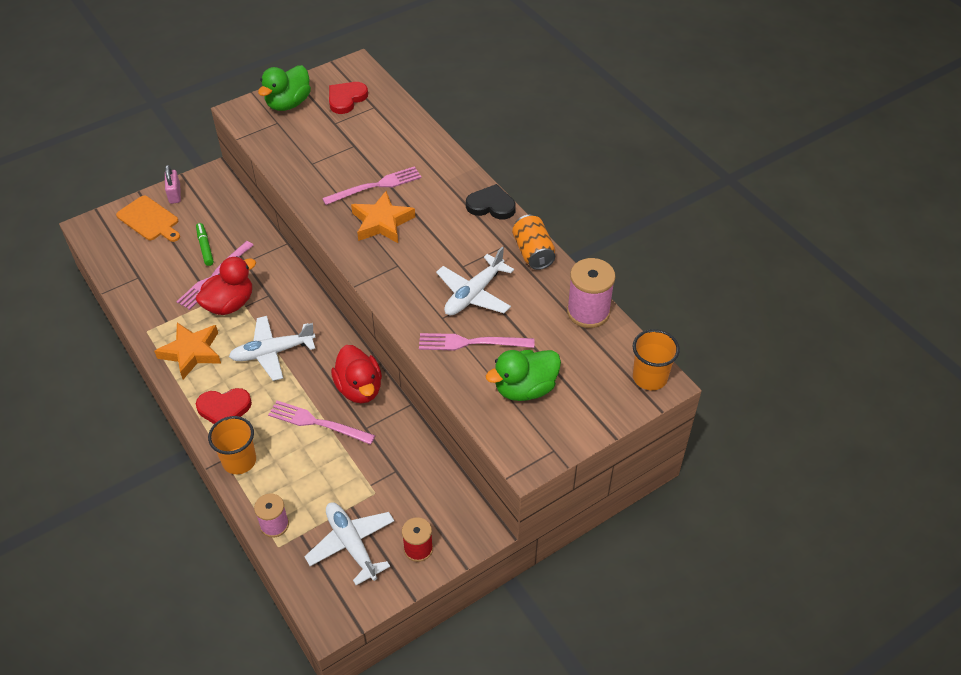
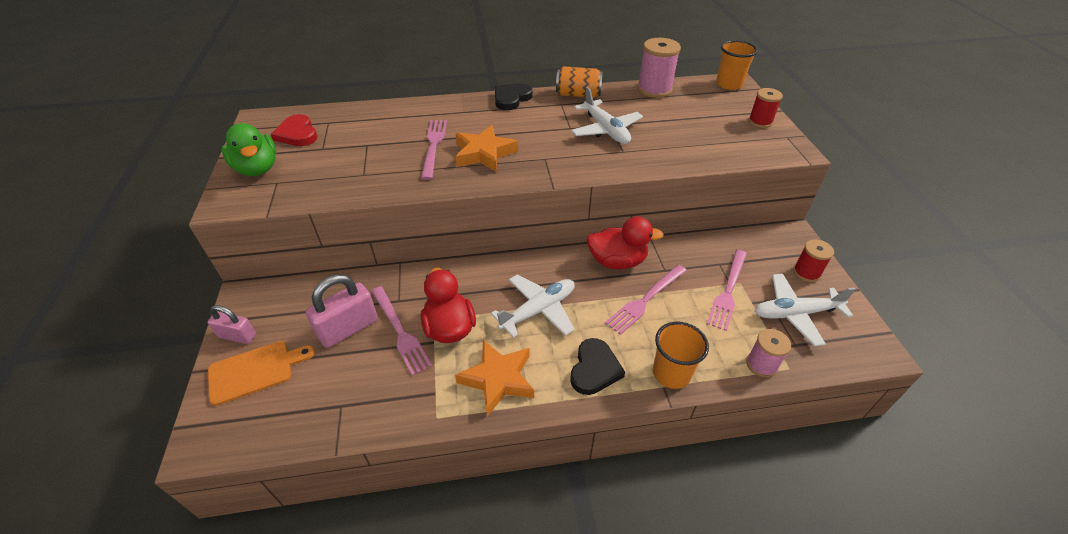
camera: 65 degrees left, 5 degrees down
(205, 247) = (348, 328): green marker -> pink padlock
(224, 408) = (594, 369): red heart -> black heart
(272, 352) = (539, 310): white plane -> white plane turned 135 degrees counterclockwise
(471, 343) = (659, 144): pink fork -> pink fork (728, 291)
(525, 388) = (720, 133): green duck -> none
(573, 421) = (760, 122): none -> red spool

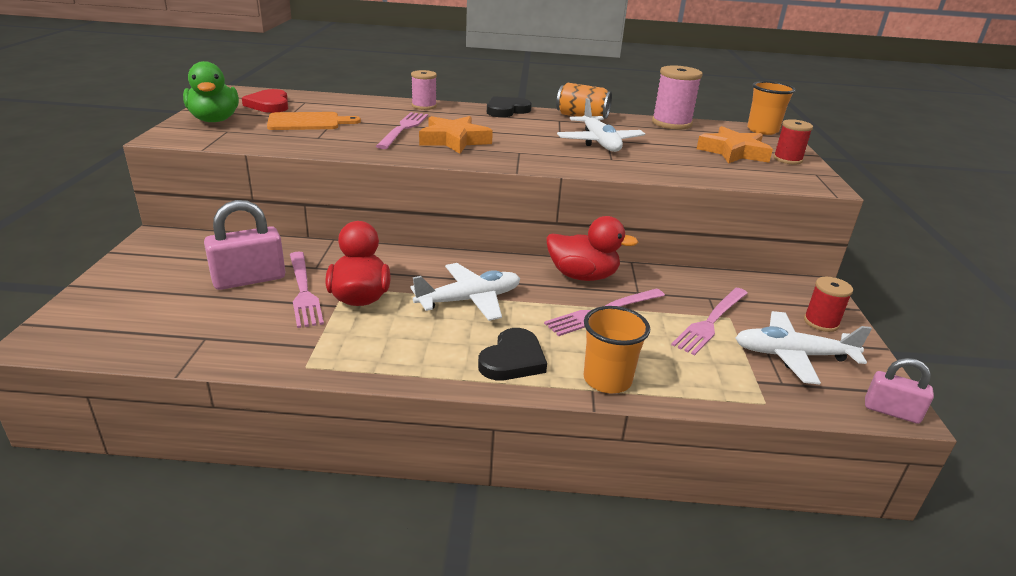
camera: 10 degrees right, 15 degrees down
(237, 336) = (131, 266): pink padlock -> pink padlock (891, 411)
(255, 371) = (132, 295): orange cutting board -> orange cutting board (307, 122)
(498, 379) = (393, 348): orange star -> orange star (733, 152)
(761, 364) = (729, 393): pink spool -> pink spool (424, 106)

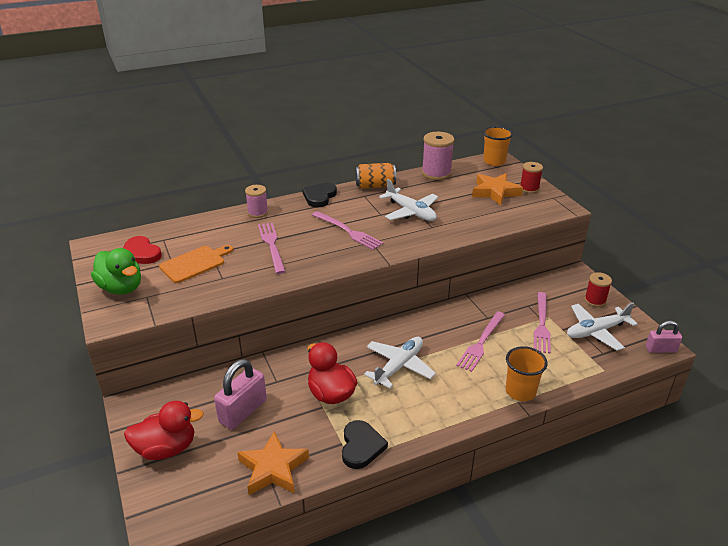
camera: 25 degrees left, 5 degrees up
(303, 291) = (290, 405): pink fork -> pink fork (348, 231)
(454, 140) = (318, 245): orange star -> orange star (273, 468)
(513, 359) = (461, 400): black heart -> black heart (361, 446)
(582, 276) = (447, 318): red duck -> red duck (166, 448)

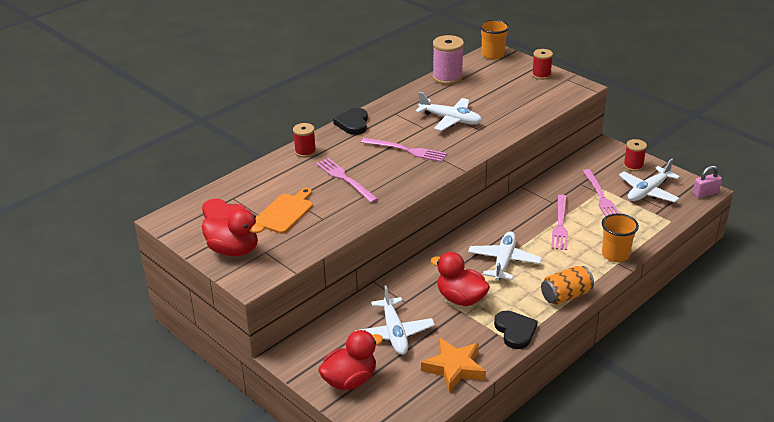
camera: 20 degrees left, 0 degrees up
(121, 288) = (233, 250): green duck -> red duck
(243, 411) = (394, 333): pink padlock -> white plane
(258, 213) = (305, 152): pink spool -> red spool
(375, 186) = (398, 102): orange can -> orange can (566, 296)
(495, 192) = (513, 85): orange star -> none

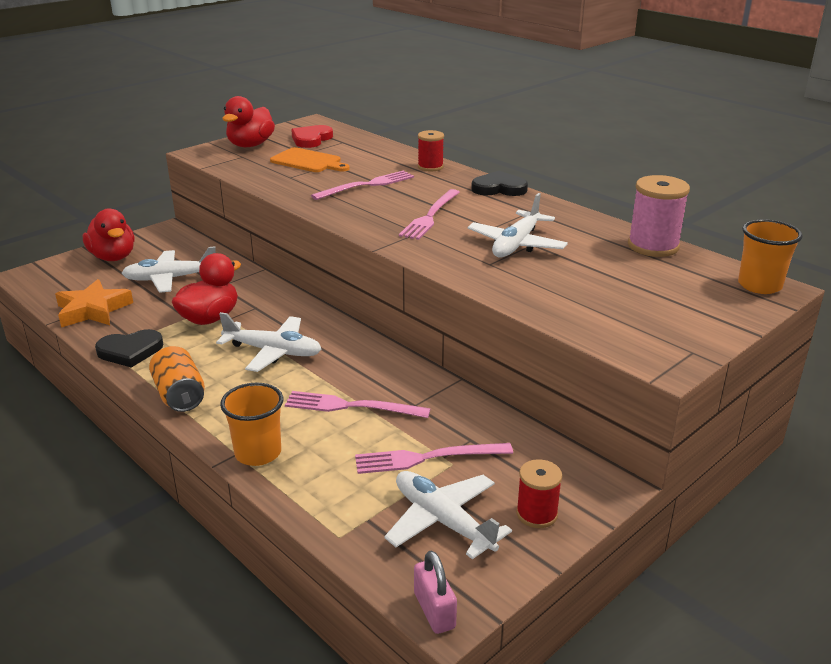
camera: 90 degrees right, 5 degrees down
(541, 75) = (697, 326): red spool -> none

